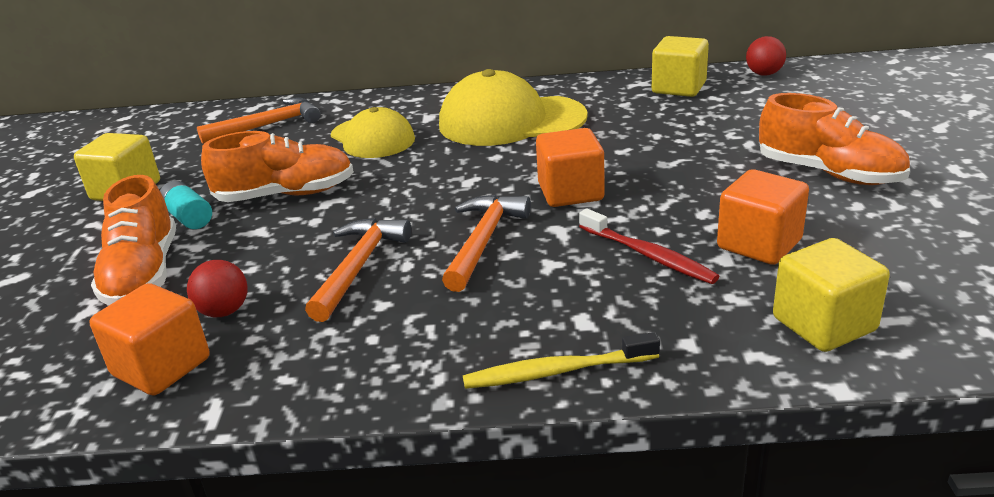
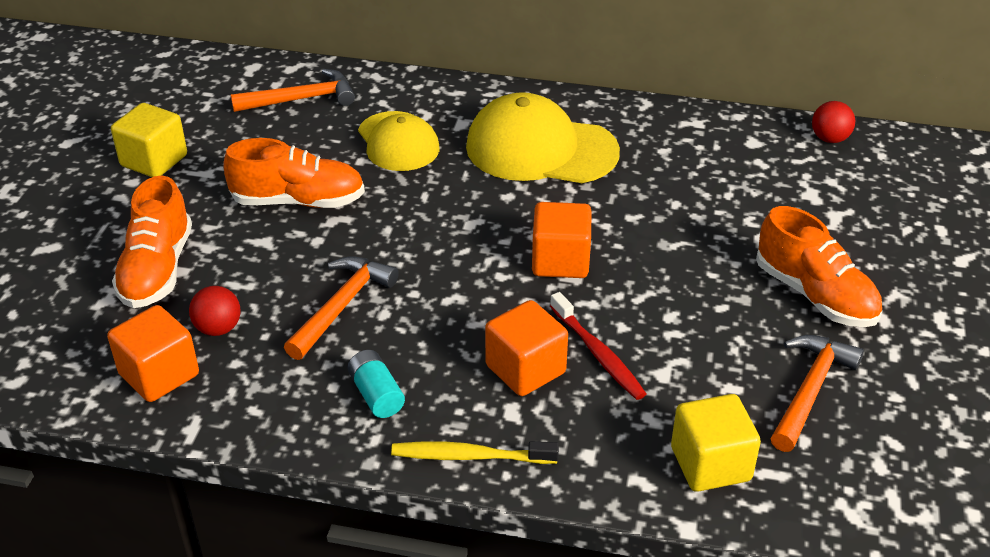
camera: 10 degrees right, 10 degrees up
(189, 217) = (206, 209): turquoise battery -> turquoise battery (376, 394)
(483, 241) = (459, 302): orange hammer -> orange hammer (809, 390)
(679, 88) = (730, 139): yellow cube -> none
(759, 244) = (702, 365): orange cube -> orange cube (525, 369)

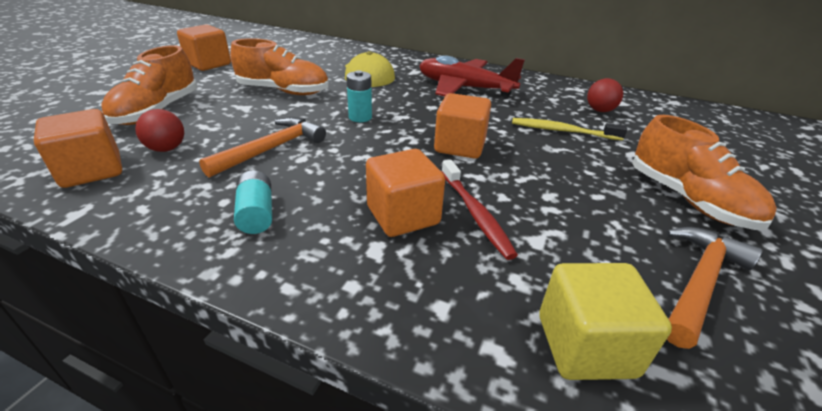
camera: 10 degrees right, 5 degrees down
(154, 161) = (208, 64): yellow cube -> orange cube
(301, 99) = (319, 51): orange hammer -> none
(423, 233) = (360, 117): none -> turquoise battery
(470, 456) = (313, 285): yellow toothbrush -> yellow toothbrush (562, 131)
(541, 149) = (464, 88): yellow cap -> red plane
(829, 139) = (681, 107): red ball -> red ball (599, 110)

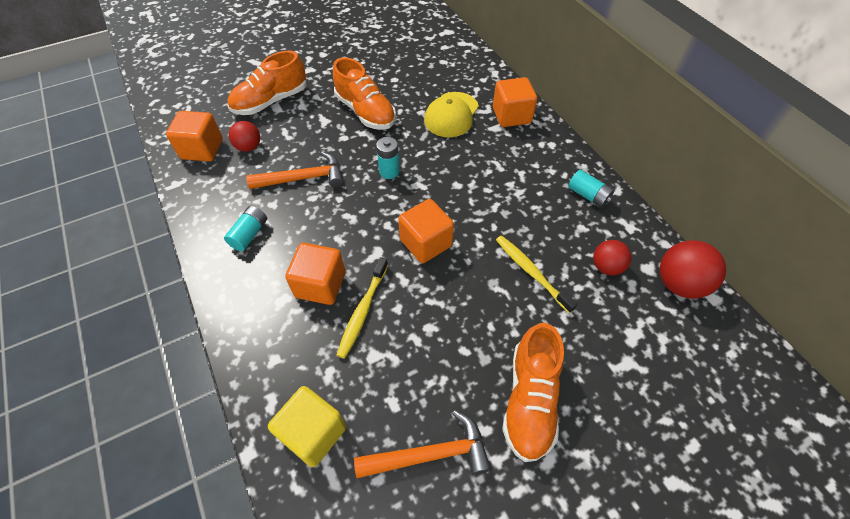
camera: 40 degrees right, 20 degrees up
(208, 64) = (344, 50): orange cube -> orange cube (511, 116)
(464, 88) = (514, 172): red plane -> none
(475, 214) = (363, 311): red toothbrush -> yellow toothbrush
(530, 83) = (588, 195): none -> turquoise battery
(648, 103) = (679, 284): none -> red ball

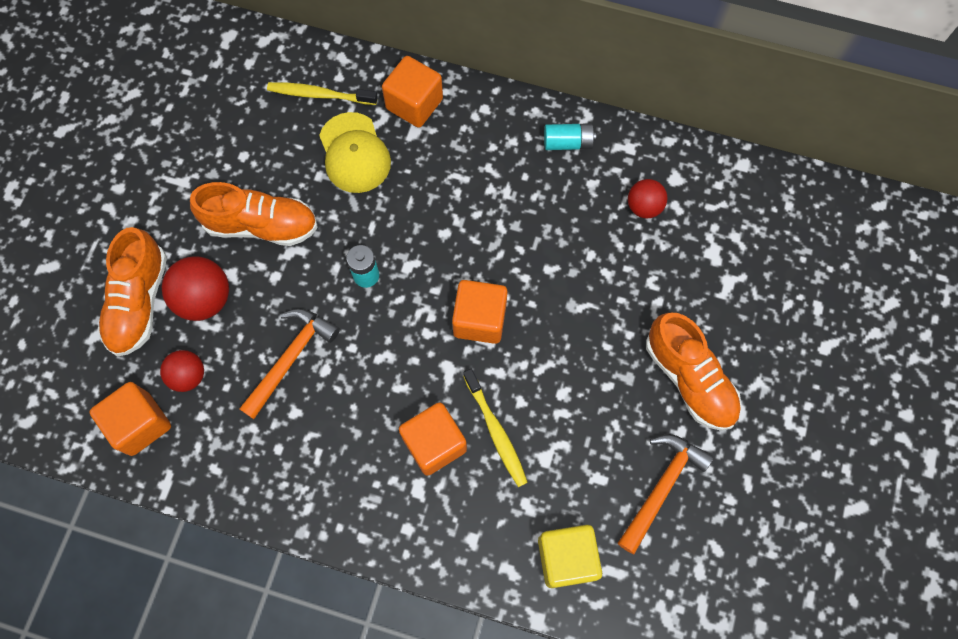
camera: 45 degrees left, 15 degrees up
(249, 234) = (312, 461): turquoise battery -> none
(531, 272) = (592, 267): yellow toothbrush -> yellow toothbrush (320, 95)
(679, 284) = (708, 173): red ball -> red ball (205, 299)

